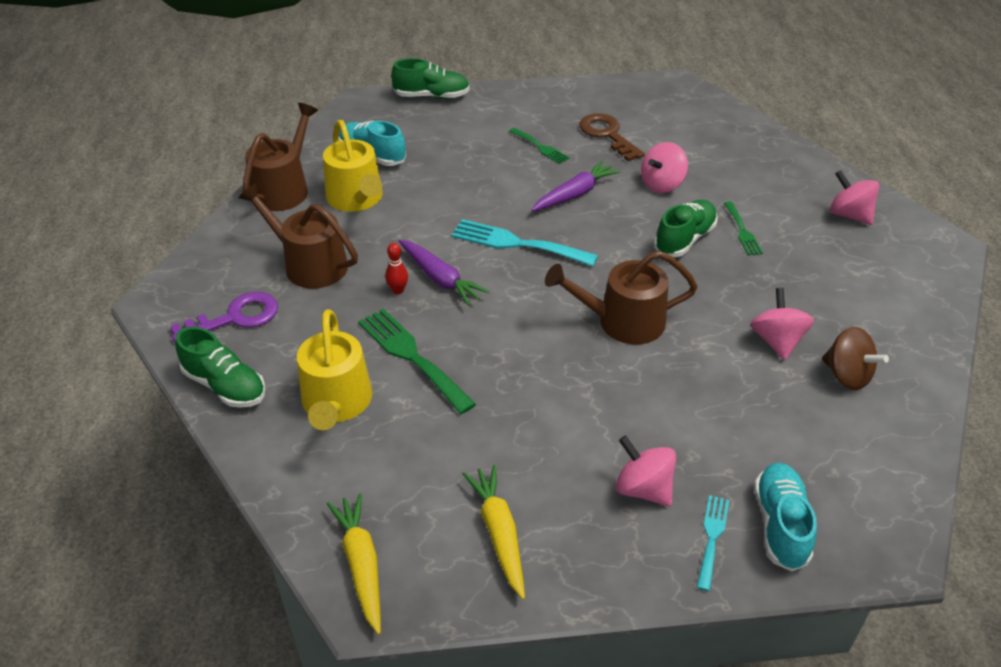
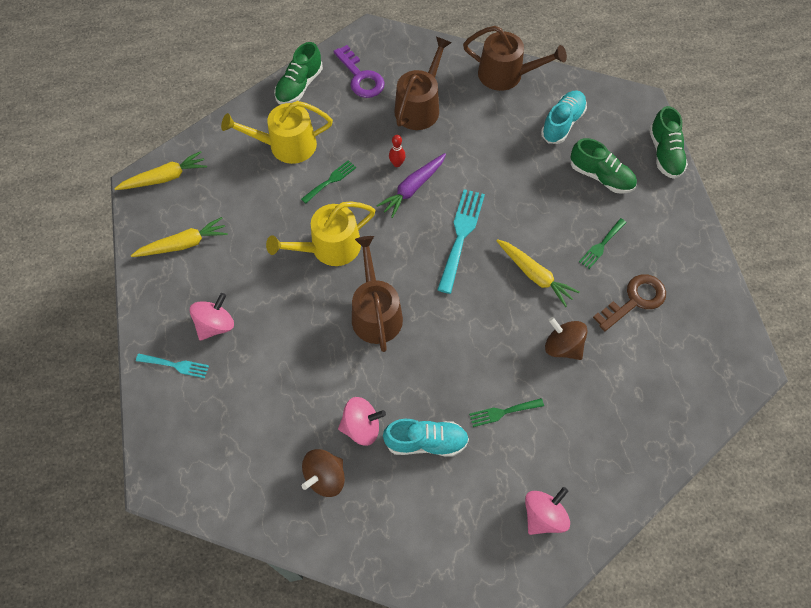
camera: 85 degrees right, 20 degrees up
(356, 199) = (501, 122): yellow watering can -> yellow watering can (329, 247)
(411, 356) = (331, 180): green fork -> green fork, size x0.56
(575, 194) = (534, 275): purple carrot -> yellow carrot
(662, 184) = (562, 346): pink spinning top -> brown spinning top
(684, 239) = (484, 362): green shoe -> green shoe (601, 176)
(780, 525) = (184, 409): turquoise shoe -> turquoise shoe (426, 442)

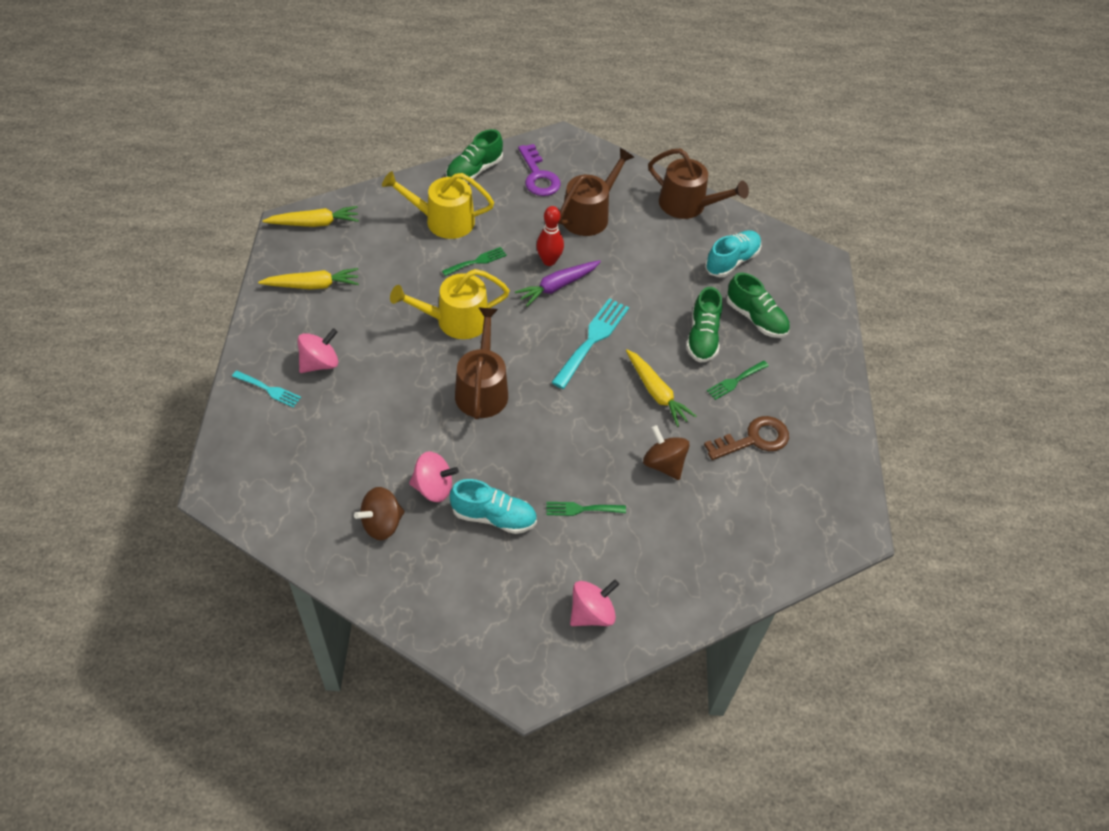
camera: 10 degrees right, 10 degrees down
(397, 163) = (549, 261): red bowling pin -> red bowling pin, size x1.57
(664, 153) = (830, 312): green shoe -> green shoe (702, 337)

